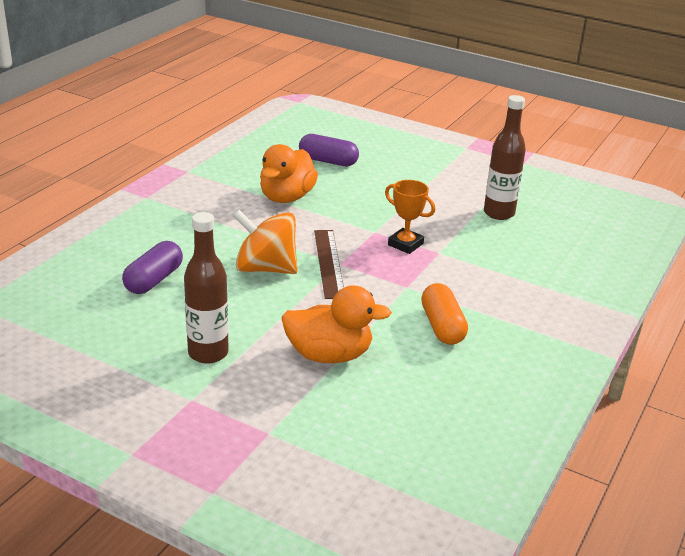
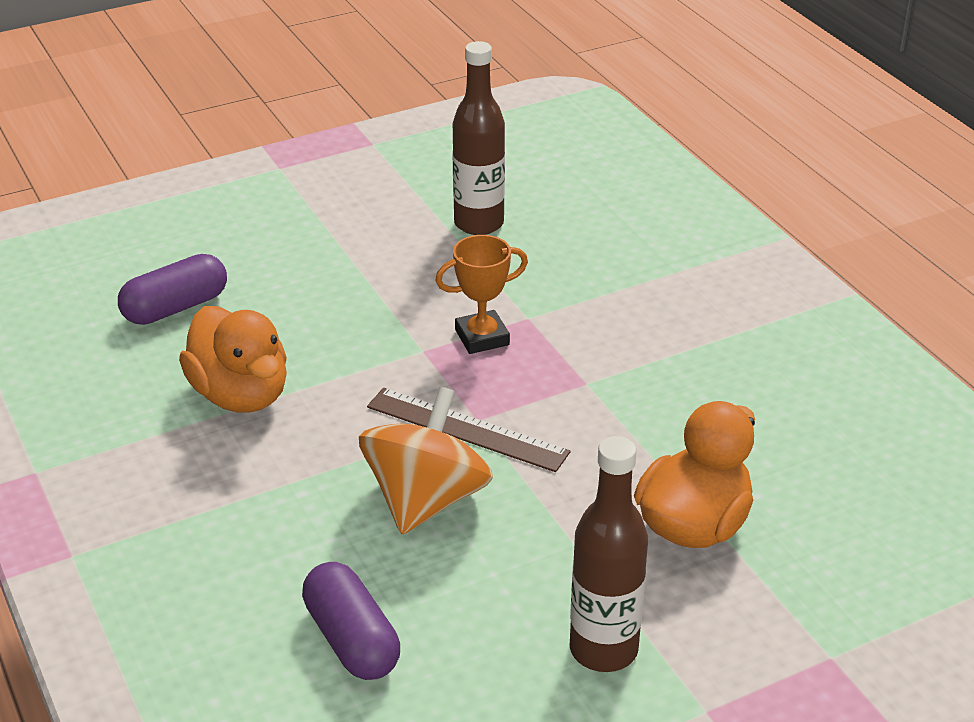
camera: 55 degrees left, 5 degrees up
(265, 268) = (426, 500): orange spinning top -> orange spinning top turned 150 degrees clockwise
(442, 326) = (702, 394): orange capsule -> none

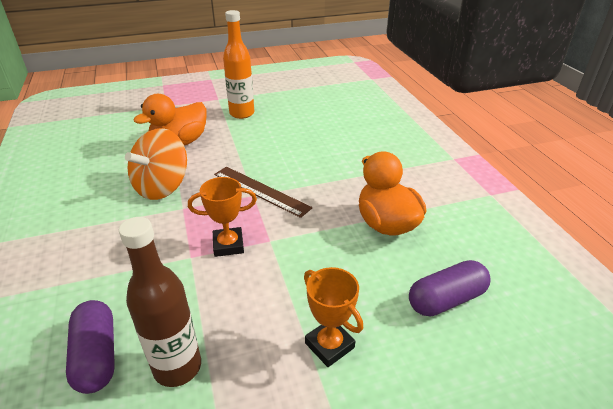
camera: 170 degrees left, 0 degrees up
(322, 254) = (329, 345): none -> orange trophy
(352, 640) = (332, 123): purple capsule -> purple capsule (97, 356)
(426, 500) = (291, 163): orange spinning top -> orange spinning top (162, 187)
(603, 649) = (242, 113): brown bottle -> orange bottle

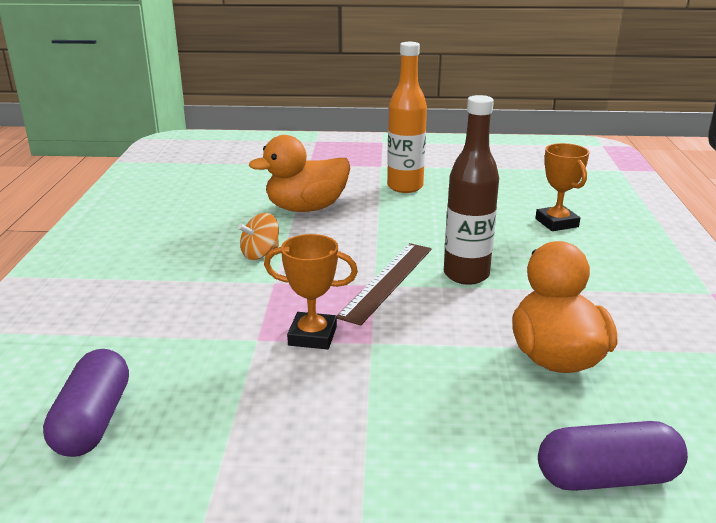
camera: 20 degrees right, 10 degrees down
(162, 187) = (260, 254): orange spinning top -> orange spinning top, size x0.52
(177, 367) = (180, 459): brown bottle -> brown bottle (466, 275)
(261, 190) = (387, 281): brown ruler -> brown ruler turned 60 degrees clockwise
(329, 345) = (394, 489): orange trophy -> orange trophy (556, 223)

